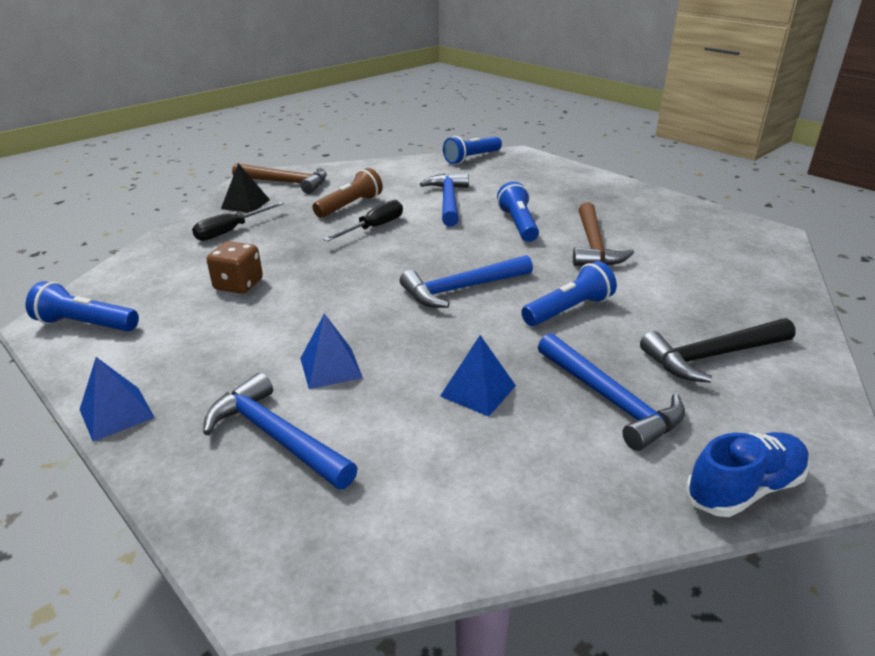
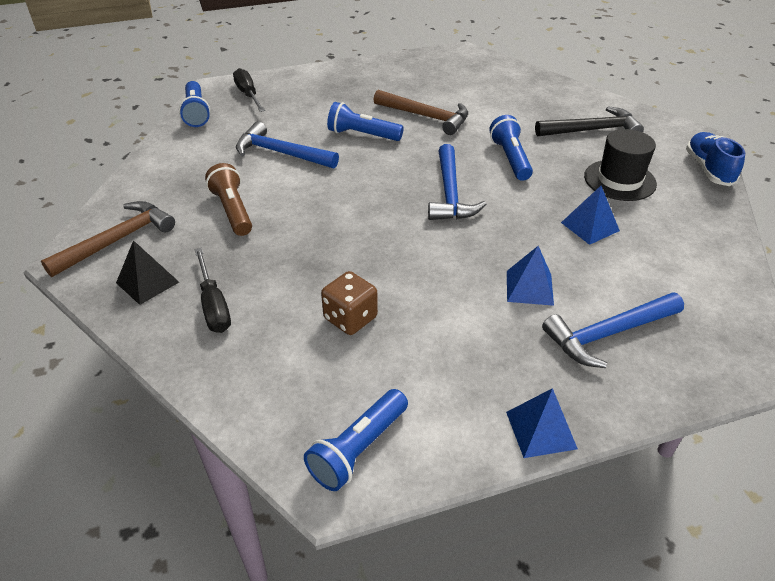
camera: 65 degrees left, 10 degrees up
(374, 227) = (298, 208): black screwdriver -> black screwdriver (248, 94)
(610, 399) = (619, 180): blue hammer -> black hat
(713, 356) = (591, 130): black hammer -> black hammer turned 105 degrees counterclockwise

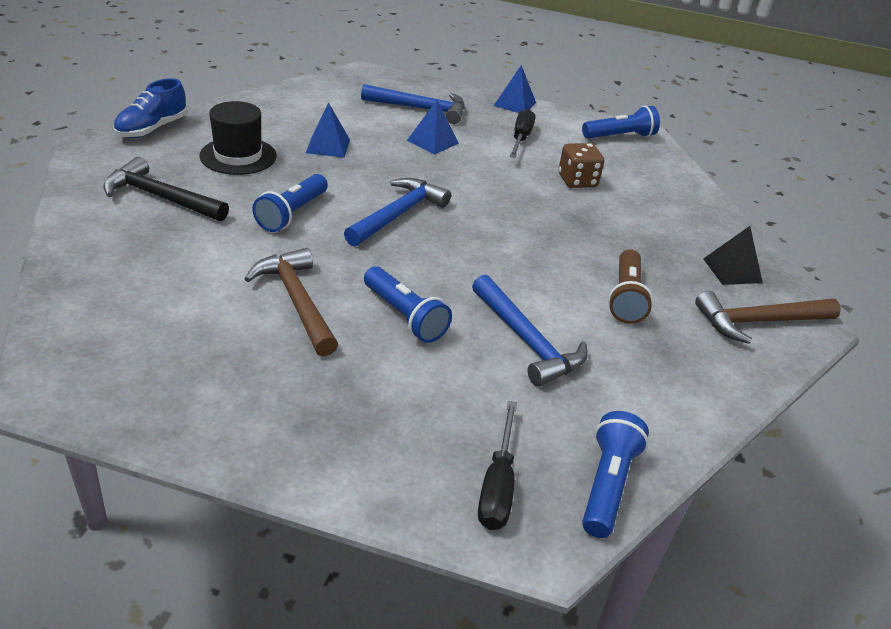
camera: 150 degrees left, 5 degrees down
(213, 305) = (678, 230): black screwdriver -> black screwdriver (521, 138)

